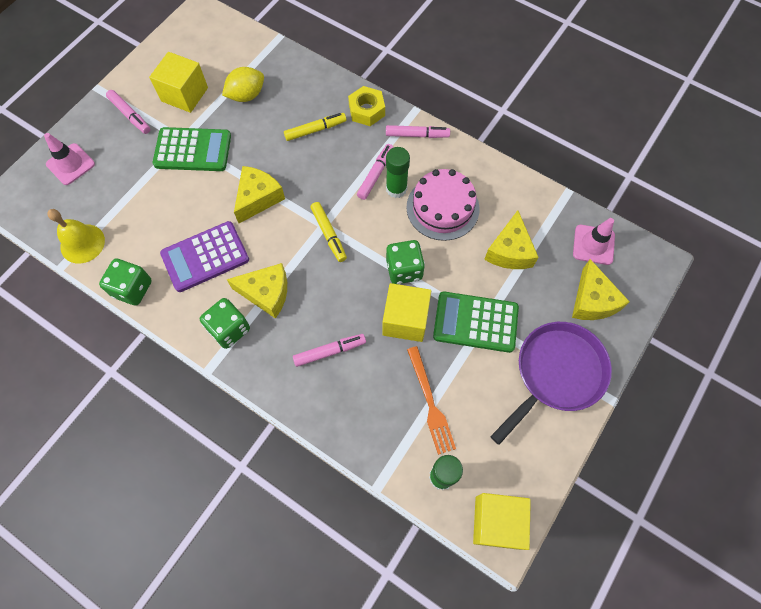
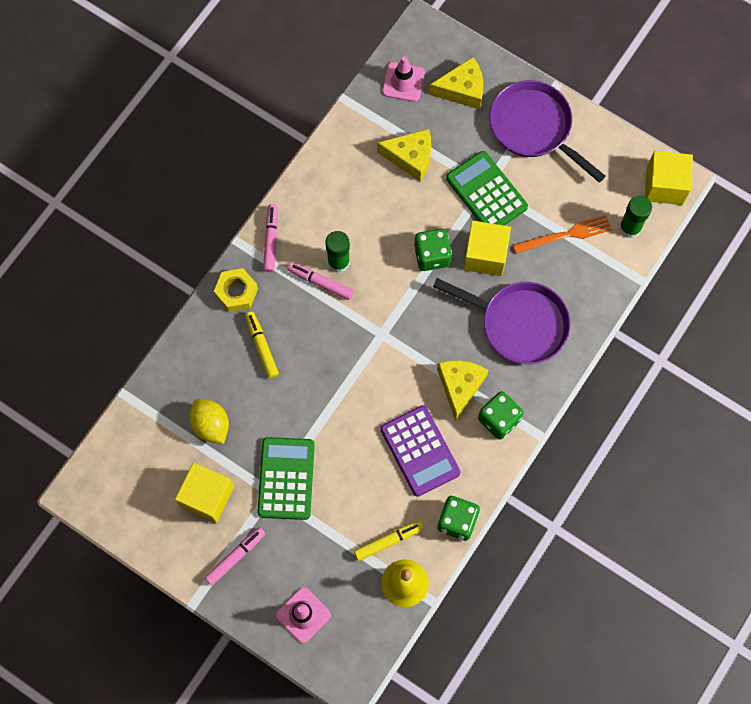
camera: 90 degrees left, 5 degrees up
(258, 198) = (349, 402): yellow cheese -> none
(328, 234) = (393, 328): yellow marker -> yellow marker (388, 541)
(330, 351) = (519, 323): pink marker -> purple pan
(442, 208) = (361, 217): pink cake -> none
(475, 322) = (486, 193): green calculator -> green calculator turned 135 degrees clockwise

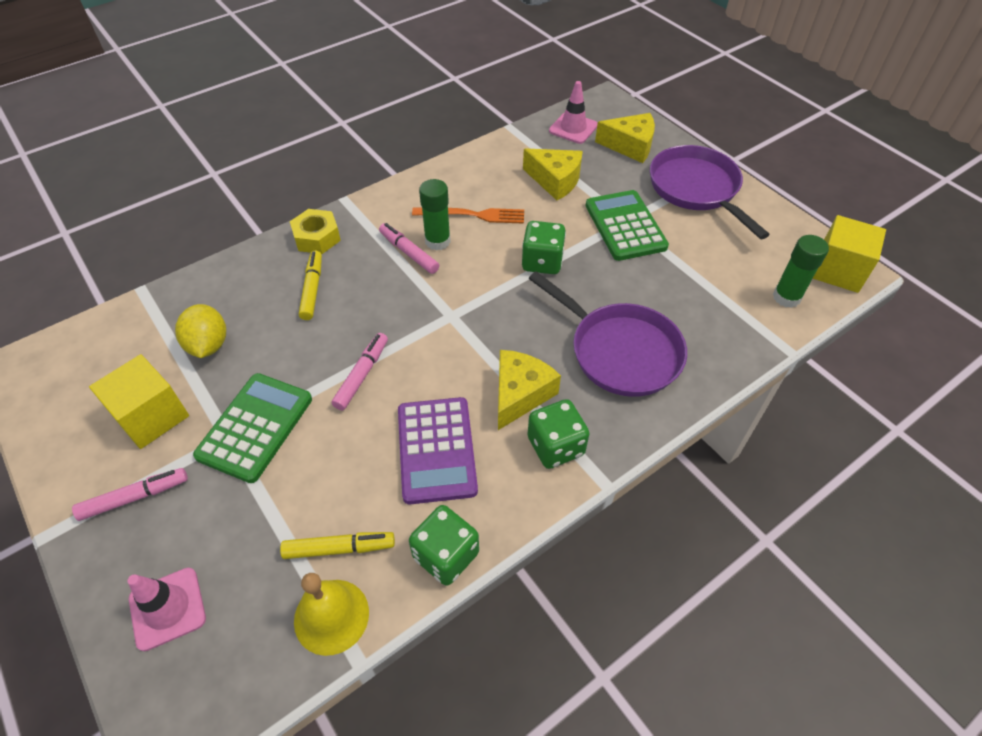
camera: 20 degrees right, 20 degrees down
(271, 240) = (378, 206): pink marker -> pink marker (362, 375)
(485, 255) = (603, 277): yellow cube -> none
(565, 235) = (704, 284): orange fork -> orange fork (473, 215)

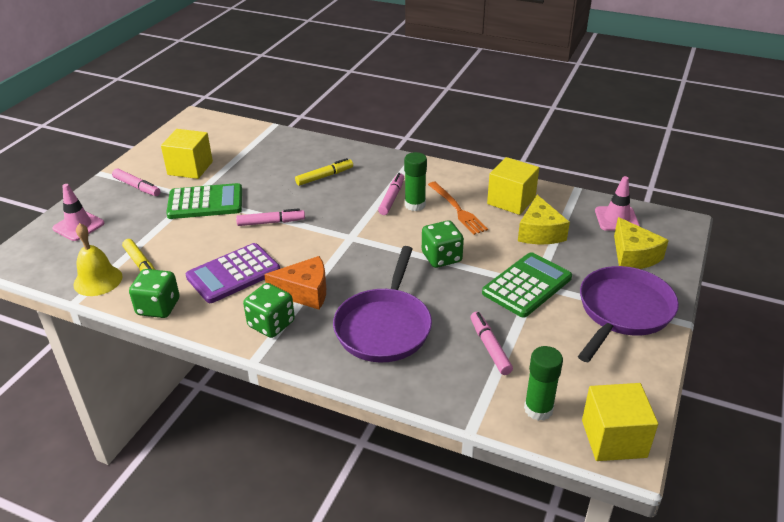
camera: 60 degrees right, 15 degrees down
(208, 345) = (251, 162): yellow lemon -> none
(317, 237) = (370, 159): yellow nut -> none
(491, 174) = (511, 201): none -> yellow cube
(520, 394) = (305, 292): yellow cheese -> orange cheese
(693, 290) = (490, 347): none -> pink marker

